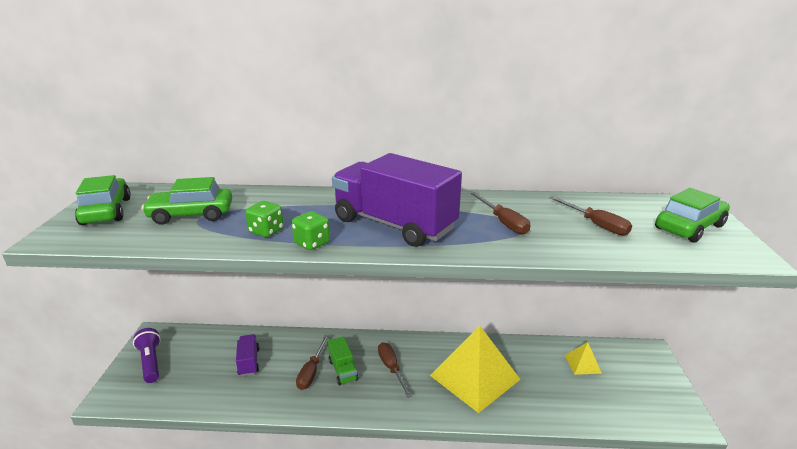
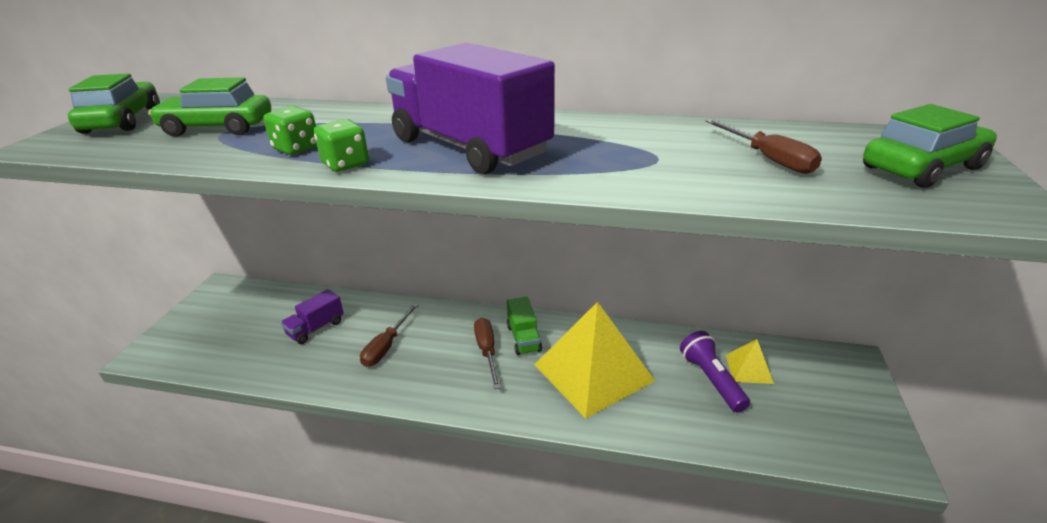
camera: 10 degrees right, 5 degrees up
(150, 362) = (205, 318): purple flashlight -> purple flashlight (711, 380)
(249, 362) = (316, 328): purple truck -> purple truck turned 135 degrees counterclockwise
(343, 370) = (425, 348): green truck -> green truck (523, 338)
(503, 222) = (627, 151): brown screwdriver -> none

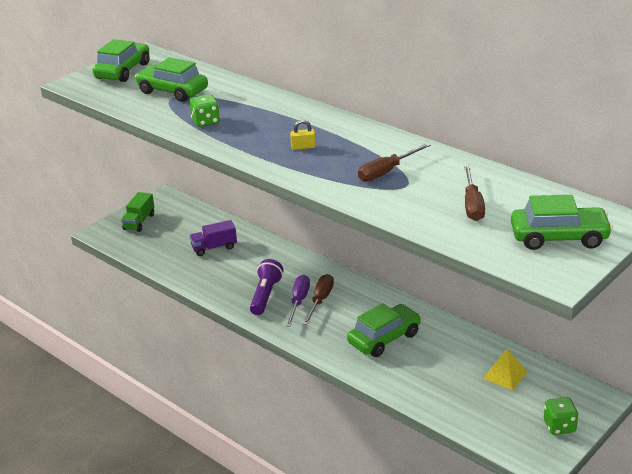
camera: 30 degrees right, 0 degrees up
(345, 164) = (224, 142): green dice -> green dice (559, 426)
(386, 346) = (254, 275): brown screwdriver -> brown screwdriver (387, 171)
(463, 361) = (299, 302): none -> purple screwdriver
(469, 147) = (303, 147): purple truck -> yellow padlock
(523, 338) = (354, 300): green truck -> green truck (139, 222)
(593, 372) = (384, 338): yellow pyramid -> green car
(711, 380) = (466, 372): purple flashlight -> purple flashlight (265, 295)

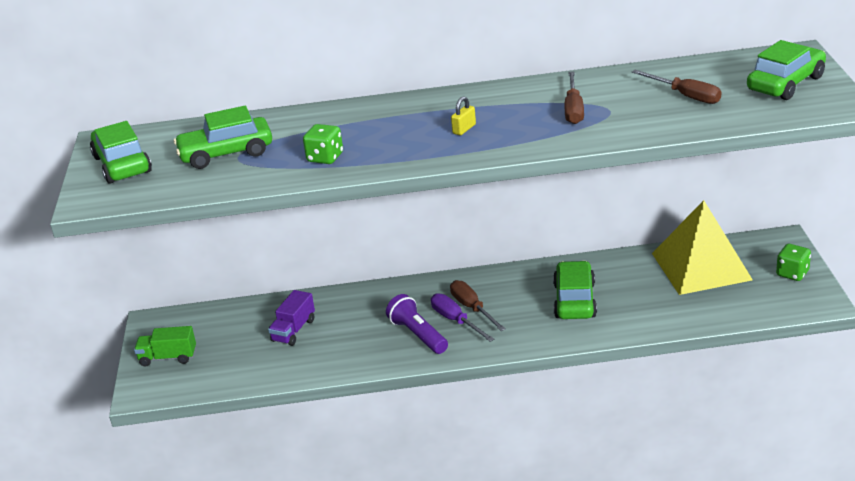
camera: 45 degrees left, 0 degrees up
(139, 222) = (168, 357): green truck -> green truck turned 120 degrees clockwise
(505, 375) = (701, 266): yellow pyramid -> yellow pyramid, size x2.24

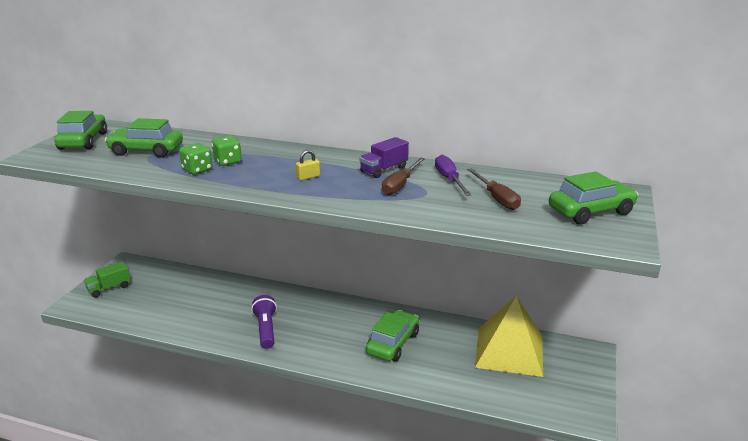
camera: 20 degrees right, 5 degrees down
(168, 357) = (109, 288): green truck -> green truck turned 60 degrees counterclockwise
(293, 330) = (195, 297): purple truck -> purple truck (384, 170)
(456, 321) = (299, 328): purple screwdriver -> purple screwdriver (449, 180)
(472, 308) = (318, 323): brown screwdriver -> none
(792, 273) = (580, 383): green dice -> green dice (228, 161)

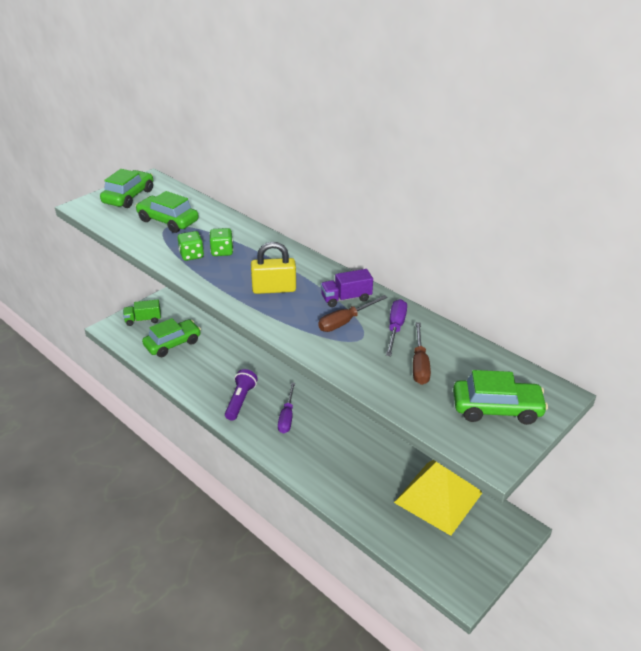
camera: 25 degrees right, 10 degrees up
(308, 177) = (274, 289): yellow padlock -> yellow padlock, size x1.99
(323, 329) = (287, 417): none -> purple screwdriver
(393, 343) = (337, 452): green car -> green car (173, 344)

